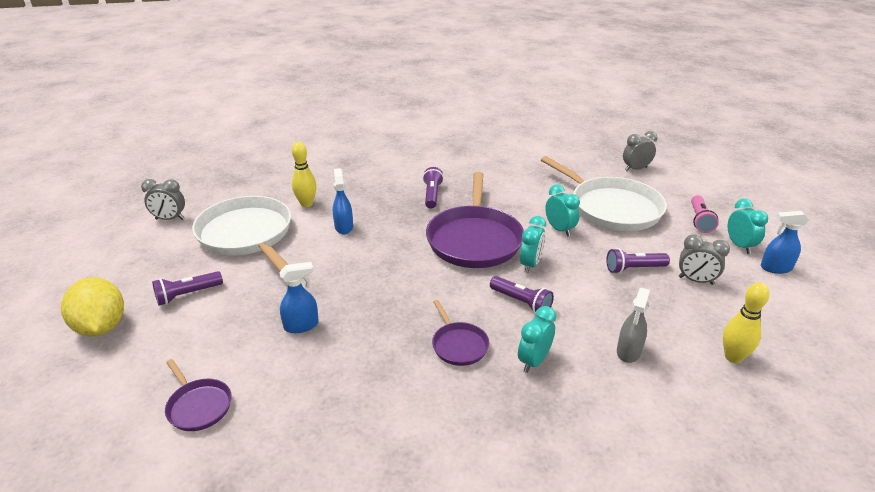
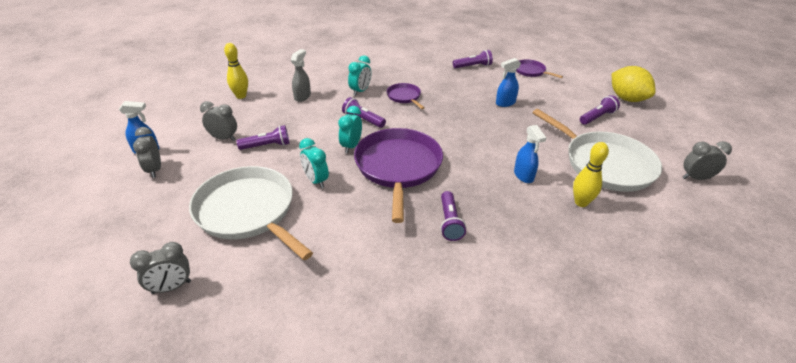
camera: 175 degrees right, 5 degrees up
(306, 428) = (473, 66): none -> purple flashlight
(699, 220) = (164, 198): pink flashlight -> none
(739, 246) = (154, 170): turquoise clock -> grey clock

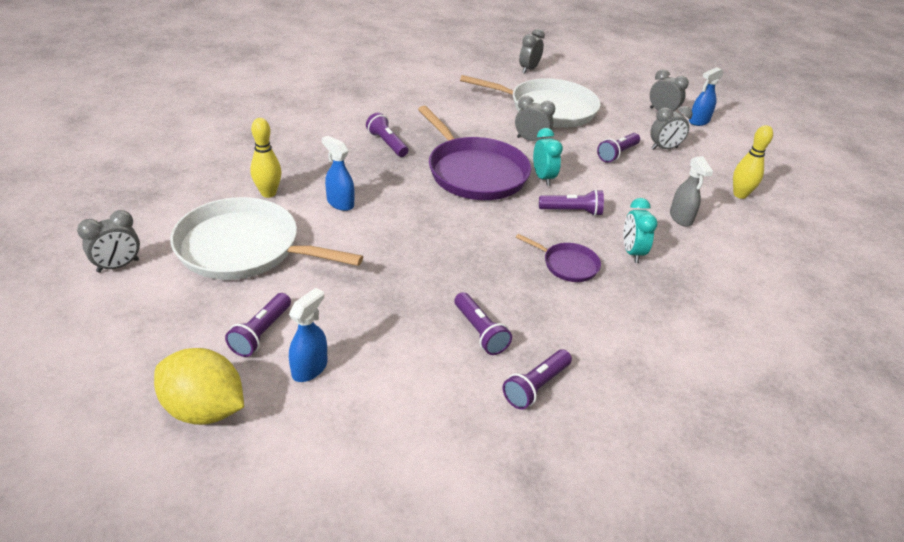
camera: 145 degrees right, 0 degrees up
(316, 181) = (531, 140): turquoise clock -> grey clock
(481, 87) = (479, 332): none -> purple flashlight
(505, 103) = (420, 308): blue spray bottle -> blue spray bottle (310, 368)
(531, 71) = (420, 422): purple pan -> none

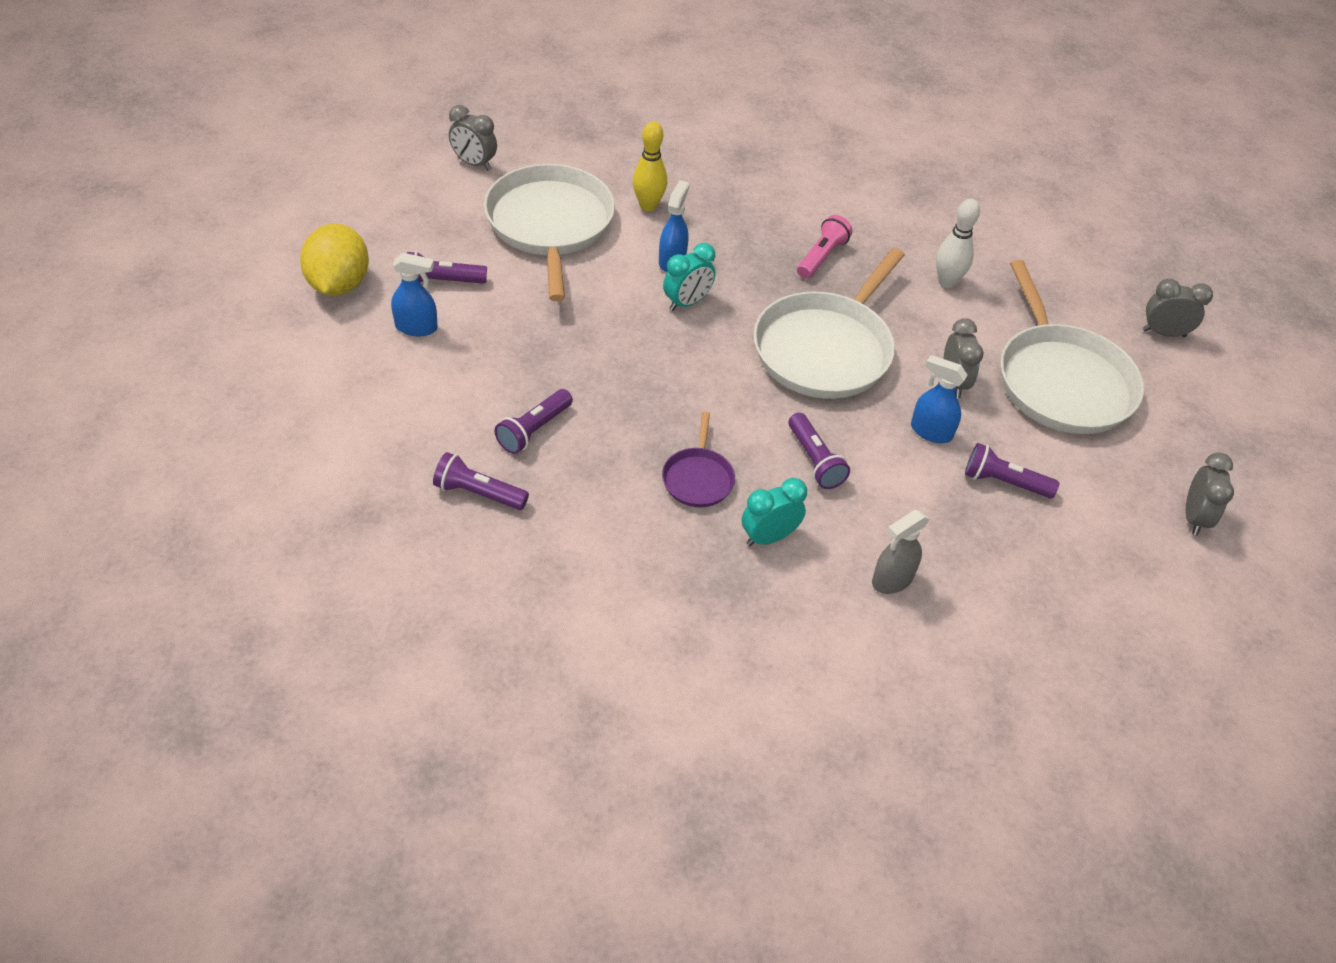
camera: 65 degrees right, 10 degrees up
(387, 143) = (821, 257): purple flashlight -> pink flashlight
(444, 111) = (947, 282): none -> white bowling pin
(474, 172) = (825, 349): purple pan -> white pan
(543, 178) = (869, 416): turquoise clock -> turquoise clock (687, 302)
(664, 148) = (1074, 536): grey clock -> none
(698, 121) = (1211, 571): blue spray bottle -> blue spray bottle (930, 431)
(740, 195) = (1018, 648): yellow bowling pin -> none

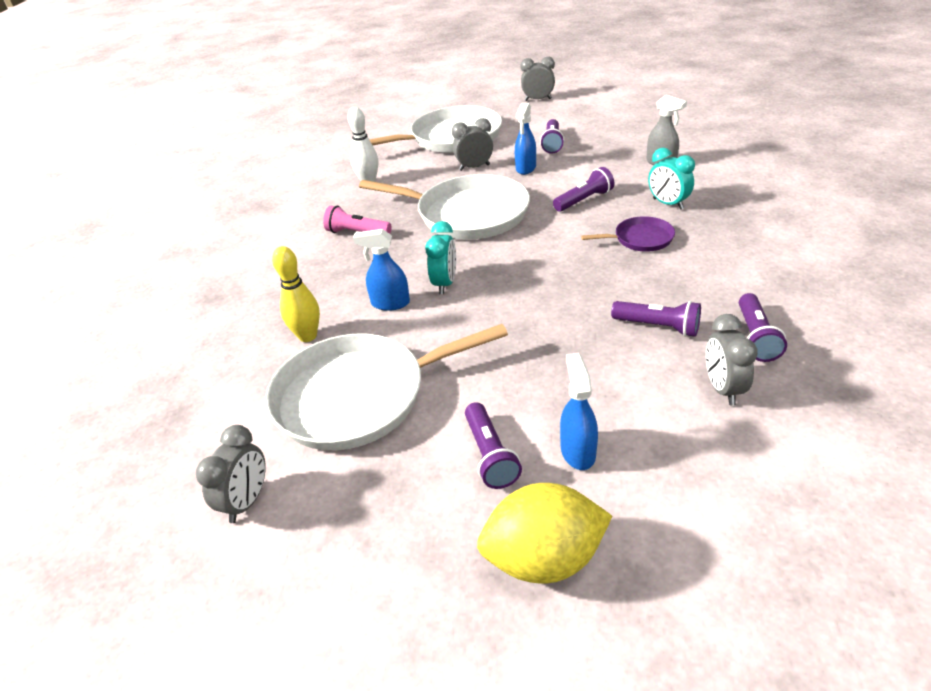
camera: 95 degrees left, 10 degrees down
(687, 302) = (445, 284): turquoise clock -> turquoise clock turned 60 degrees clockwise
(1163, 333) = (390, 117): grey clock -> grey clock (722, 389)

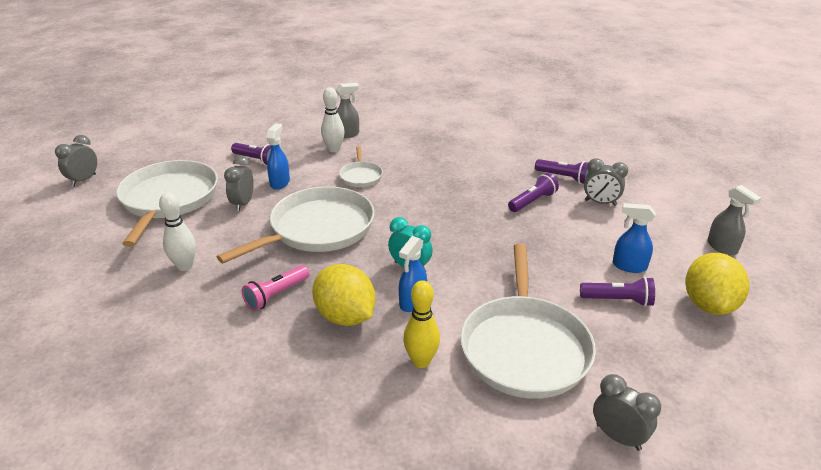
camera: 70 degrees left, 5 degrees down
(348, 275) = (345, 316): none -> yellow lemon
(525, 168) = (280, 183): blue spray bottle -> blue spray bottle turned 120 degrees counterclockwise
(538, 99) = (168, 141): grey clock -> grey clock (84, 180)
(584, 200) = (361, 176): purple flashlight -> white pan
(619, 168) = (334, 149): none -> white bowling pin
(640, 239) = (433, 174): purple pan -> none
(668, 204) = (403, 151): turquoise clock -> none
(728, 560) = (722, 247): none -> grey spray bottle

